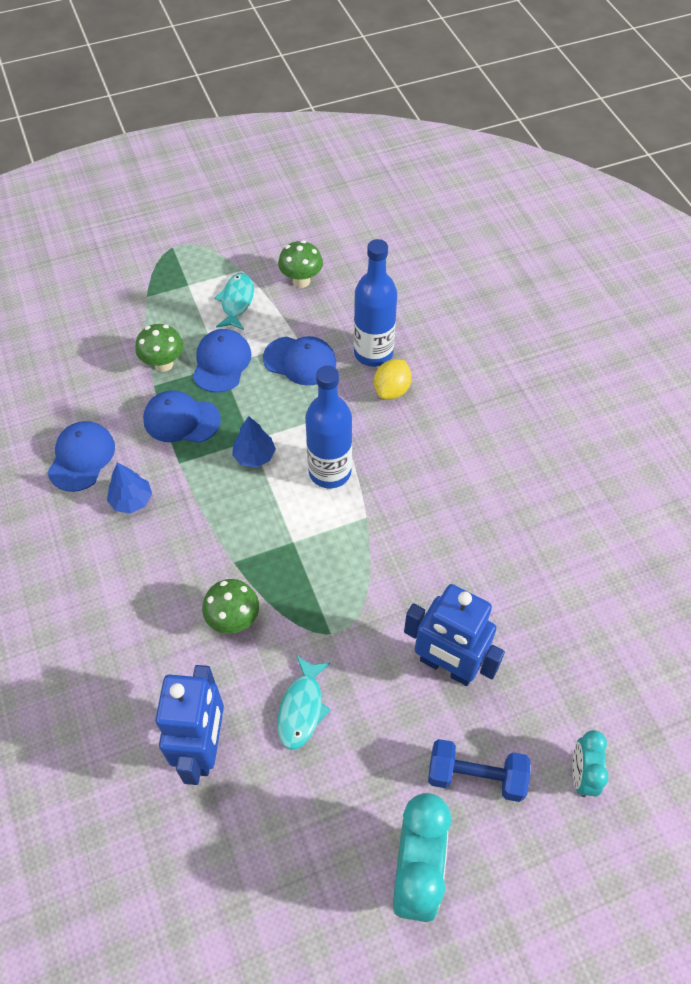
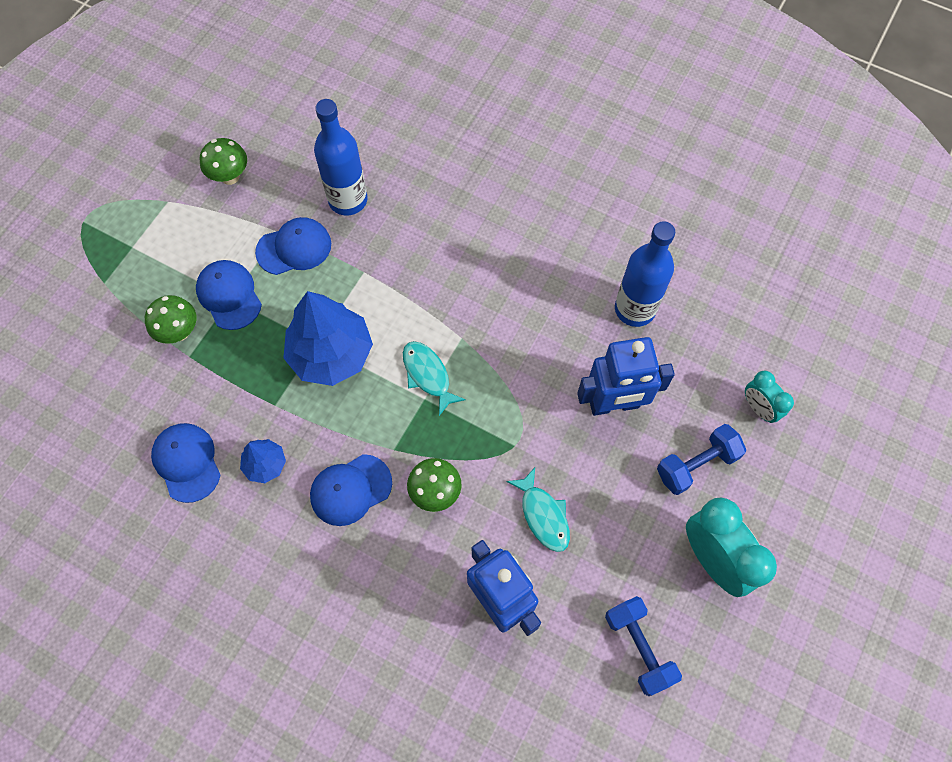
camera: 40 degrees left, 10 degrees up
(181, 420) = (242, 368): blue cap -> blue cap (350, 490)
(237, 301) = (191, 232): turquoise fish -> turquoise fish (428, 375)
(254, 456) = (331, 354): blue tree -> blue tree, size x2.02
(279, 889) = (639, 647): none -> blue dumbbell
(330, 472) = (402, 323): blue bottle -> blue bottle (634, 309)
(392, 390) = (390, 221): yellow lemon -> none

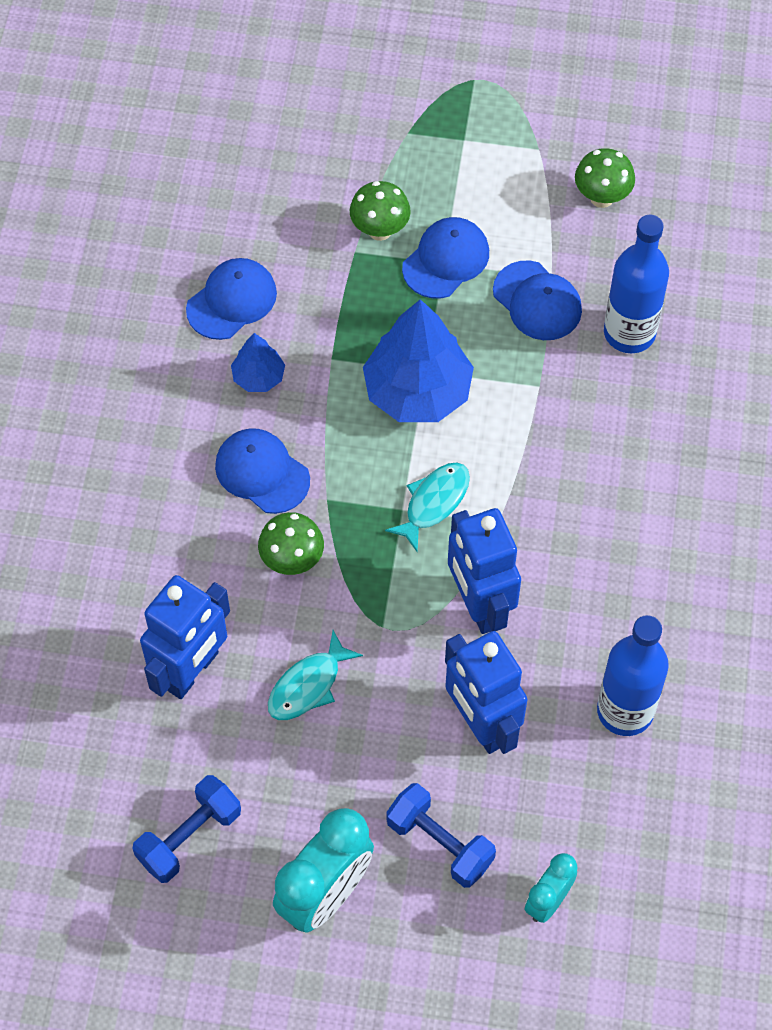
camera: 70 degrees right, 5 degrees down
(521, 373) = (479, 605): none -> blue robot

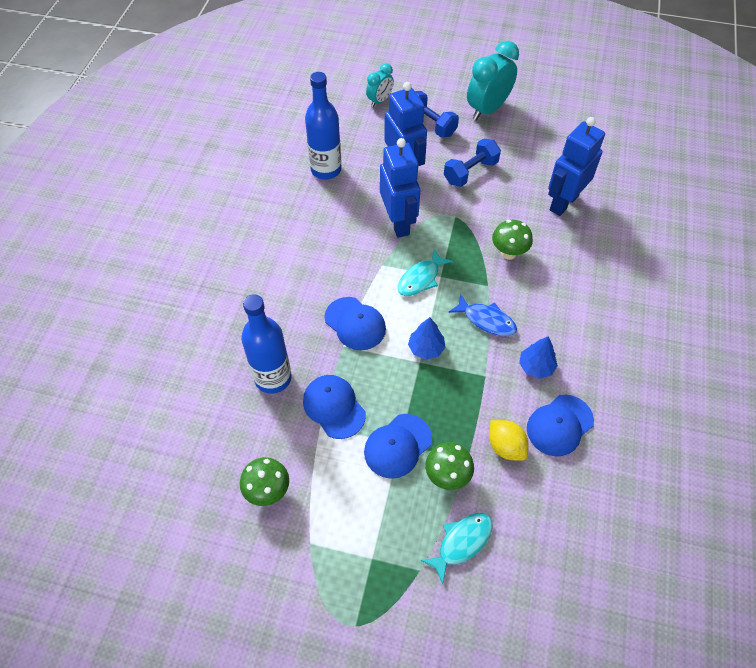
camera: 175 degrees left, 5 degrees down
(189, 837) = (556, 134): blue dumbbell -> blue dumbbell (470, 172)
(262, 472) = (530, 304): blue cap -> blue cap (355, 323)
(305, 269) = (505, 446): none -> yellow lemon
(308, 685) = (497, 192): turquoise fish -> turquoise fish (461, 542)
(329, 441) = (486, 320): none -> blue fish
(417, 391) = (426, 348): blue tree -> blue tree, size x0.49

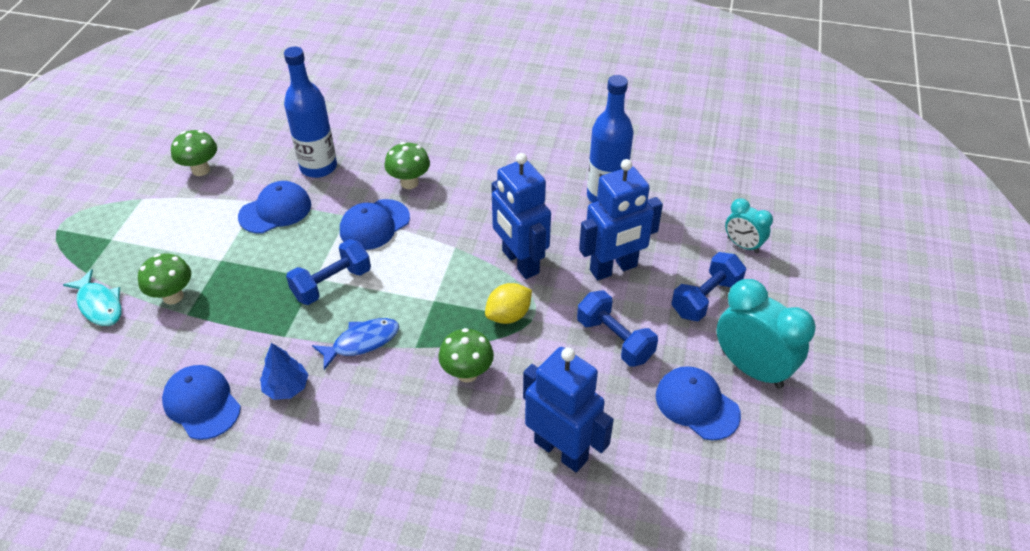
camera: 90 degrees right, 10 degrees down
(301, 301) = (409, 183): none -> green mushroom
(398, 223) = (520, 262): blue robot -> blue robot turned 75 degrees clockwise
(398, 446) = (218, 258): blue cap -> blue cap (697, 405)
(420, 278) = (431, 281): turquoise fish -> none
(426, 348) = (332, 283): blue tree -> blue dumbbell
(486, 320) = (362, 342): blue fish -> blue fish turned 150 degrees counterclockwise
(505, 446) = (190, 349): yellow lemon -> yellow lemon (508, 315)

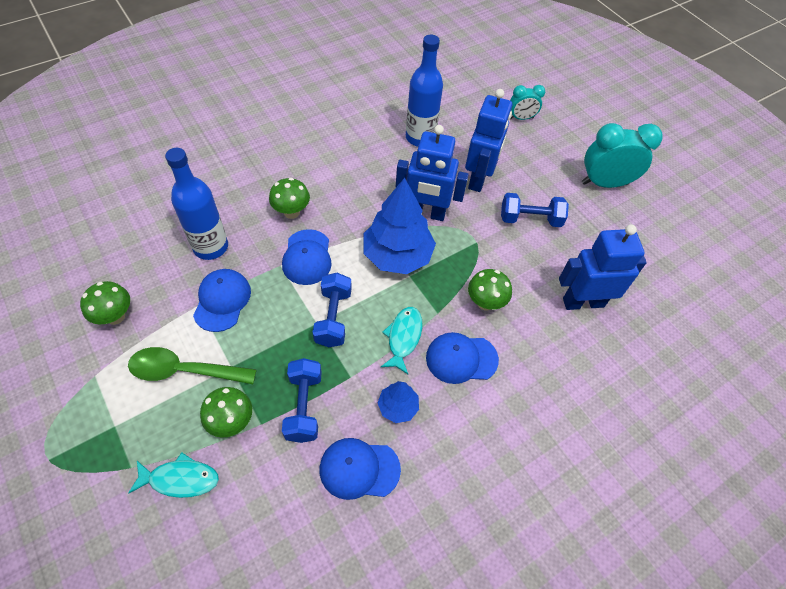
camera: 50 degrees left, 10 degrees up
(191, 238) = (184, 371): none -> green spoon
(362, 342) = (403, 337): blue fish -> turquoise fish
(446, 277) = (397, 255): none -> blue tree
(508, 315) = (462, 250): yellow lemon -> none
(697, 405) = (607, 222): blue cap -> blue cap (461, 358)
(705, 298) = (541, 161): blue dumbbell -> blue dumbbell (304, 406)

